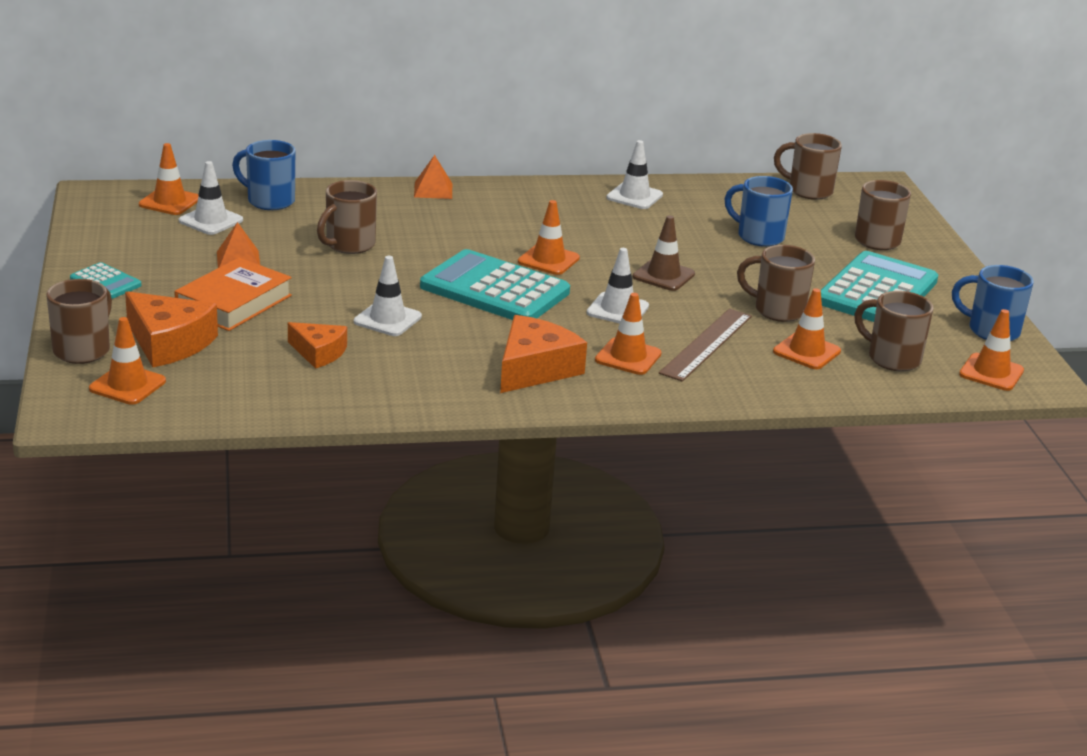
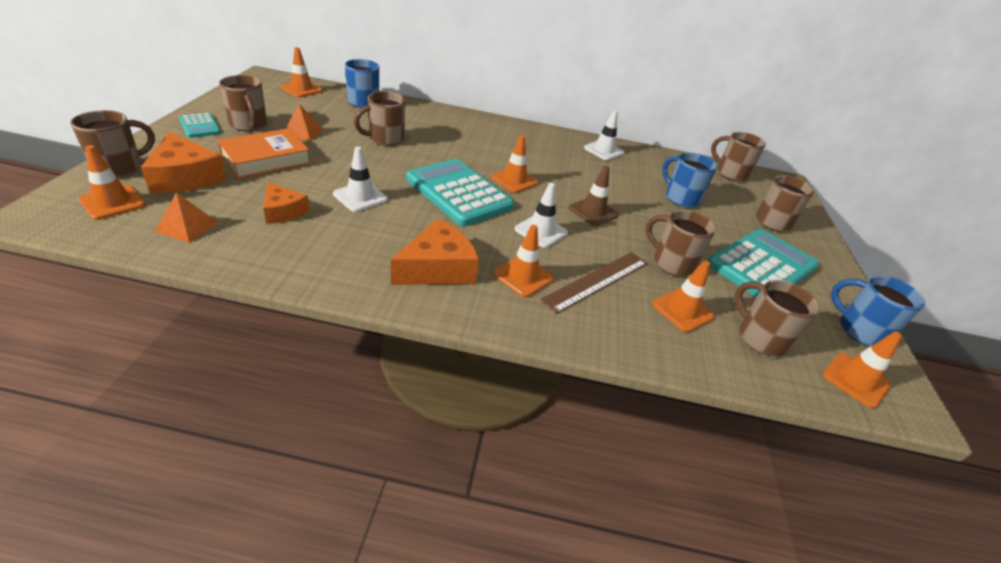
camera: 15 degrees right, 10 degrees up
(163, 267) = (249, 125): none -> brown mug
(211, 220) = (313, 105): white traffic cone -> none
(433, 190) = (472, 118): orange pyramid -> orange pyramid (187, 226)

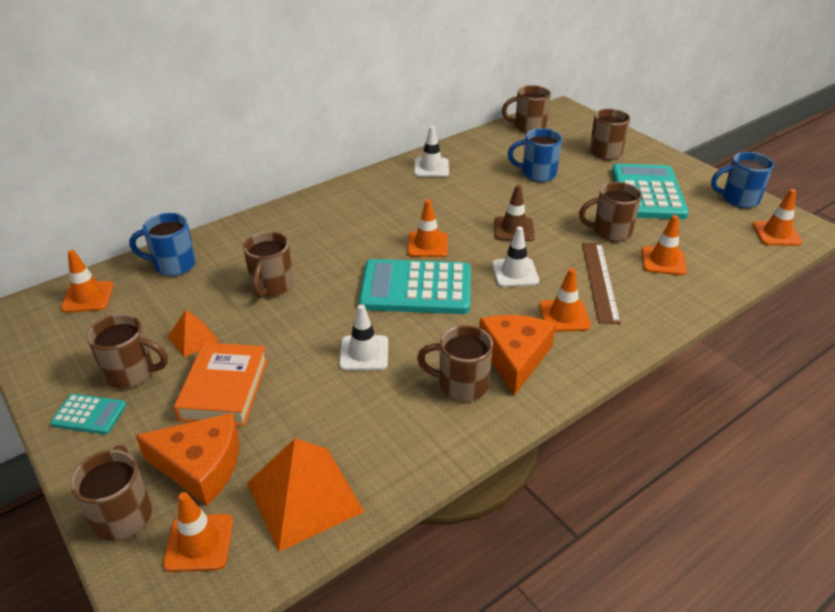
camera: 40 degrees left, 0 degrees up
(187, 226) = (304, 497): orange pyramid -> orange pyramid, size x1.90
(283, 211) = (340, 416): orange cheese -> none
(759, 338) = (714, 246): brown mug -> brown mug (460, 385)

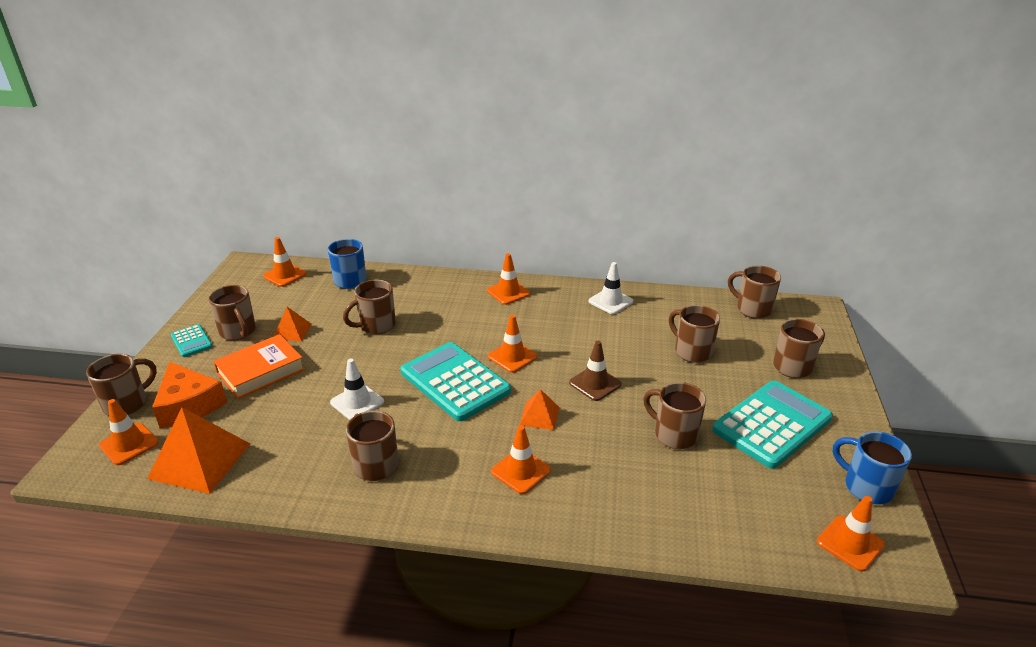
camera: 45 degrees right, 5 degrees down
(514, 357) = (437, 473): orange cheese -> none
(515, 273) = (539, 416): white traffic cone -> orange pyramid
(537, 174) = (691, 351): blue mug -> brown mug
(599, 281) = (594, 466): brown ruler -> none
(663, 261) = (680, 488): orange traffic cone -> orange traffic cone (508, 292)

